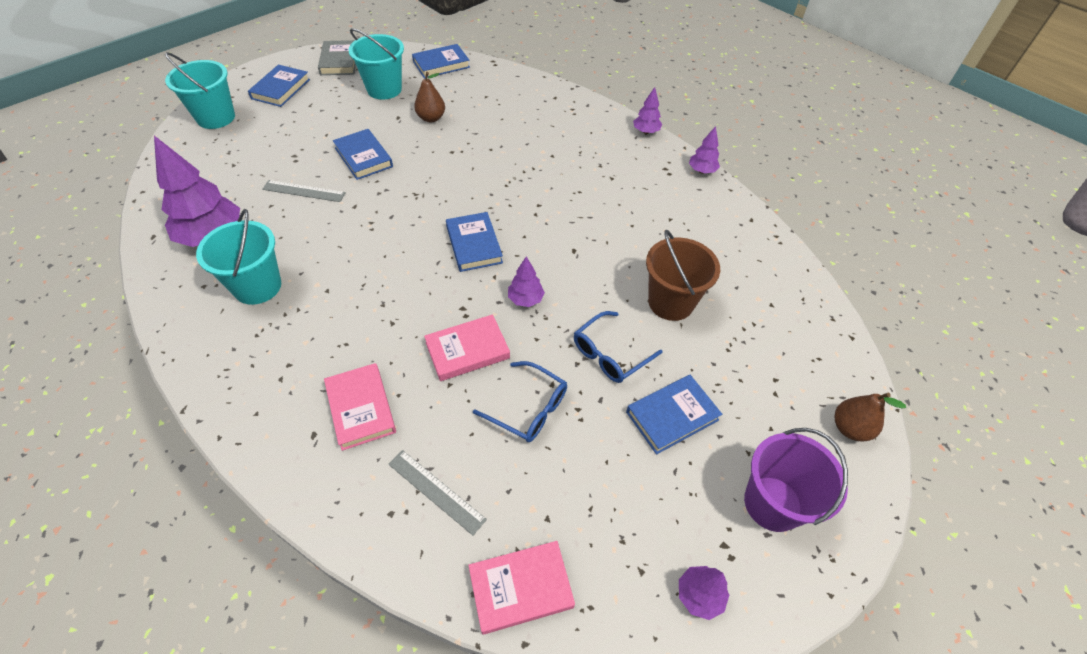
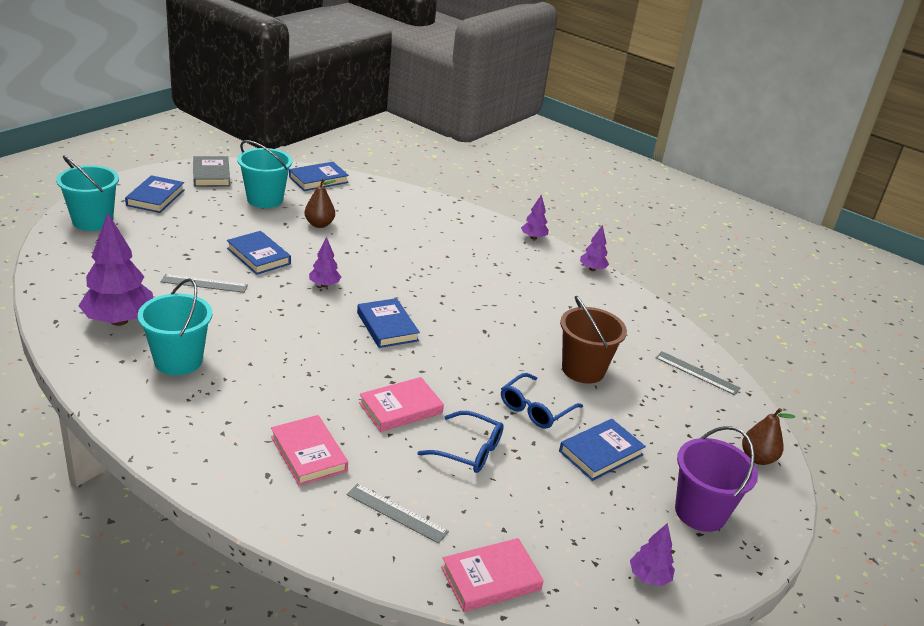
camera: 10 degrees left, 20 degrees down
(525, 299) = (447, 369): purple tree -> purple tree (324, 285)
(796, 308) = (697, 373): none -> grey ruler

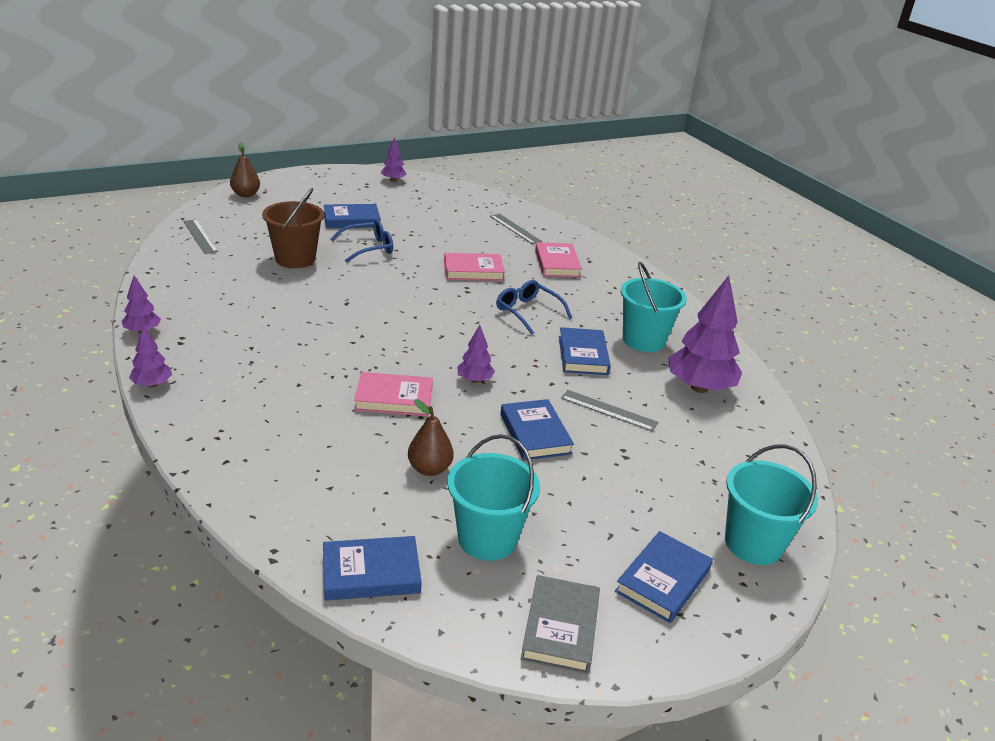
camera: 155 degrees left, 0 degrees up
(387, 327) = (438, 326): blue book -> blue book (583, 355)
(468, 450) = (443, 241): blue glasses -> blue glasses (528, 312)
(491, 578) = (480, 199): pink book -> pink book (394, 398)
(700, 512) = (326, 188): purple bucket -> none

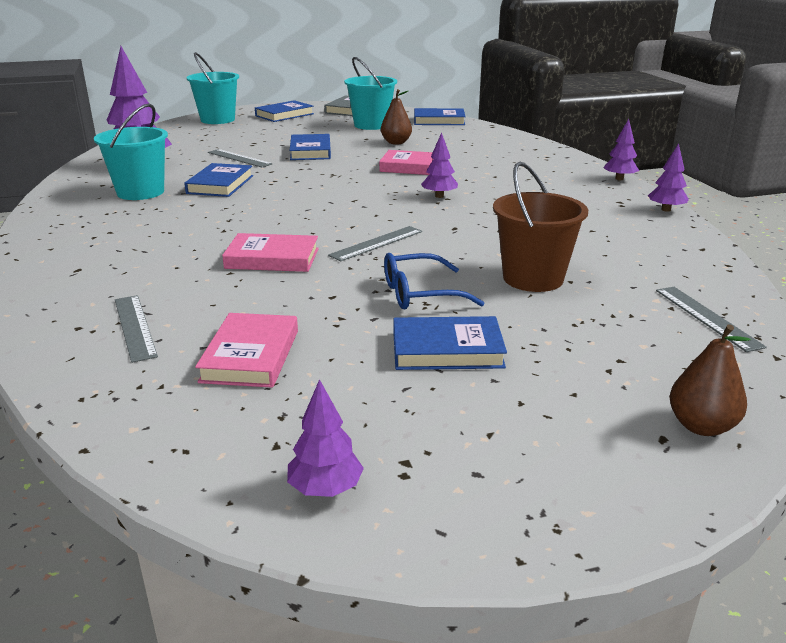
camera: 165 degrees left, 5 degrees down
(405, 285) = (377, 243): none -> grey ruler
(474, 380) = (339, 174): purple tree -> purple tree (439, 196)
(528, 312) = (240, 215): blue glasses -> none
(557, 264) = (135, 266): pink book -> pink book (250, 356)

